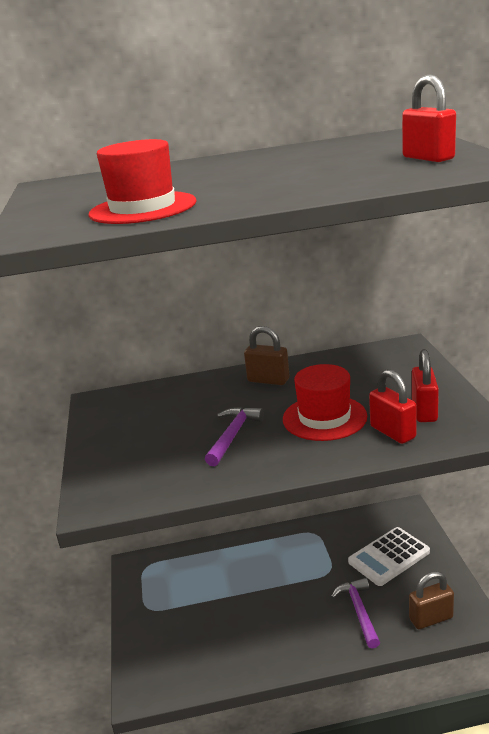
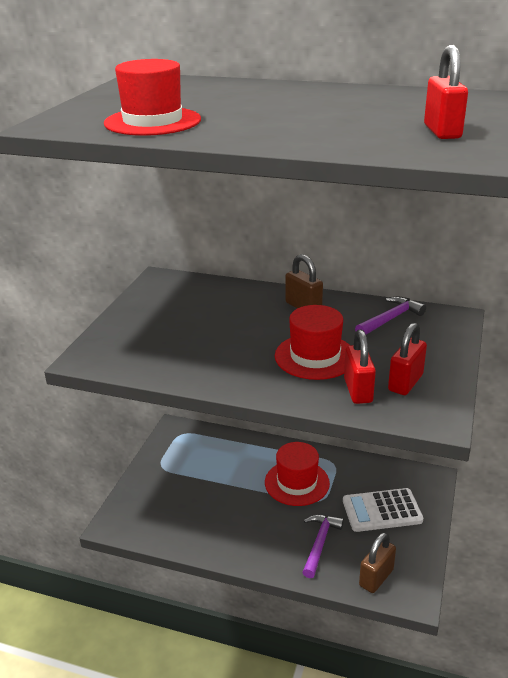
camera: 25 degrees right, 5 degrees up
(233, 435) = (229, 344): purple hammer -> purple hammer (390, 319)
(295, 565) = (297, 483): none -> red hat
(431, 618) = (376, 578): brown padlock -> brown padlock turned 60 degrees counterclockwise

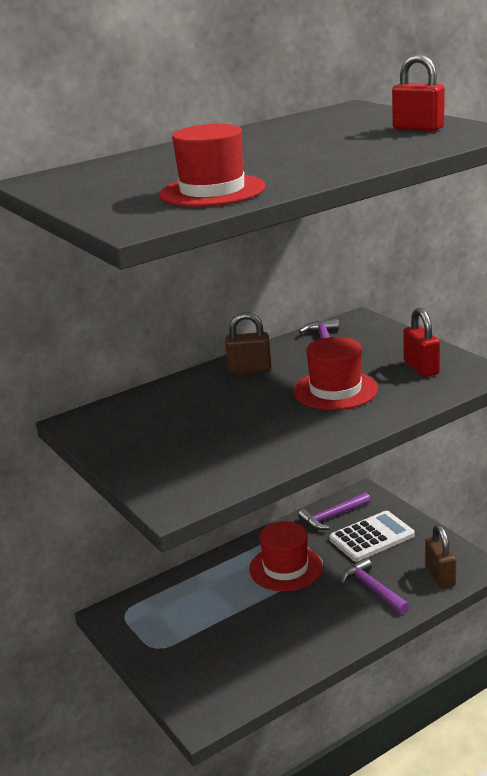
camera: 50 degrees left, 5 degrees down
(358, 390) = (407, 389): red padlock -> none
(382, 511) = (371, 537): white calculator -> white calculator turned 150 degrees counterclockwise
(383, 475) = (332, 516): none -> purple hammer

